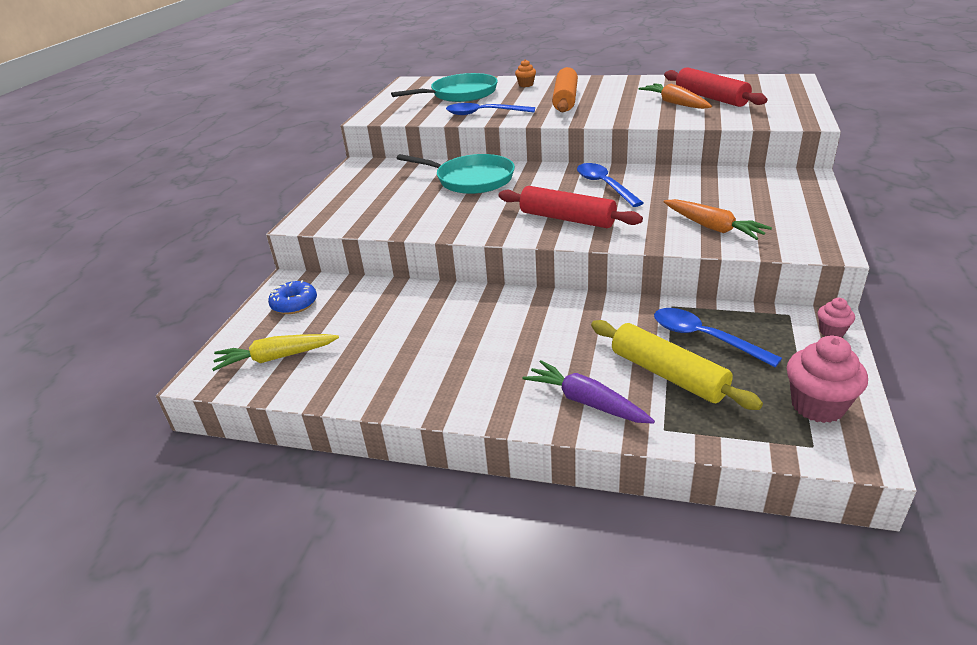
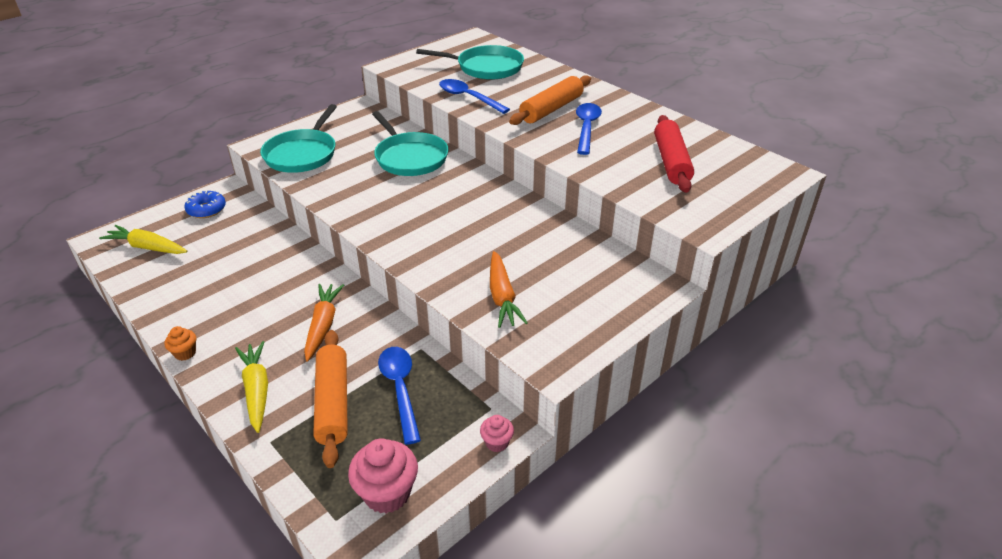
camera: 30 degrees right, 5 degrees up
(363, 212) = (302, 154): none -> turquoise pan
(526, 85) = (549, 78): orange cupcake -> orange cupcake (185, 353)
(567, 219) = (415, 230): red rolling pin -> none
(586, 402) = (257, 390): purple carrot -> yellow carrot
(604, 185) = (490, 211): blue spoon -> blue spoon (586, 128)
(668, 374) = (333, 403): yellow rolling pin -> orange rolling pin
(675, 103) = (629, 154): orange carrot -> orange carrot (323, 325)

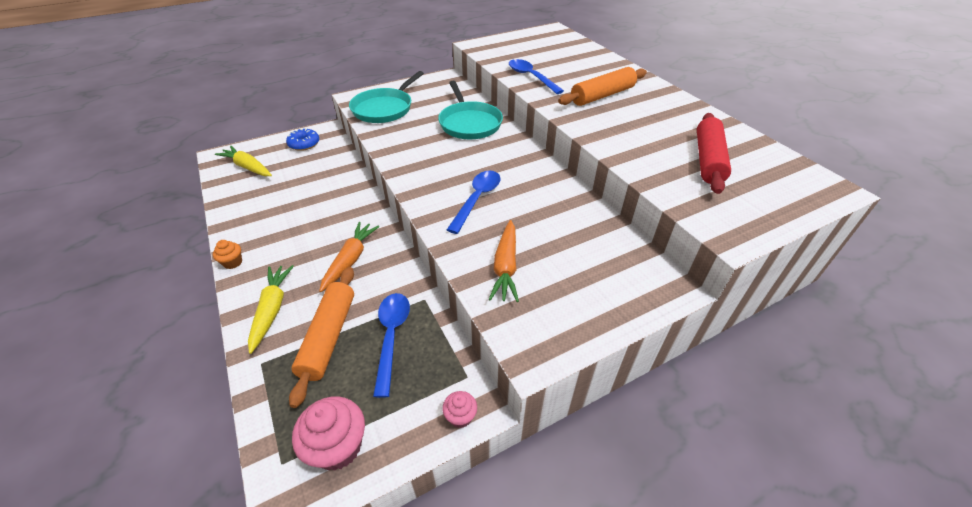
camera: 15 degrees right, 5 degrees up
(486, 67) = (555, 54): turquoise pan -> none
(586, 128) = (630, 116): blue spoon -> blue spoon (477, 199)

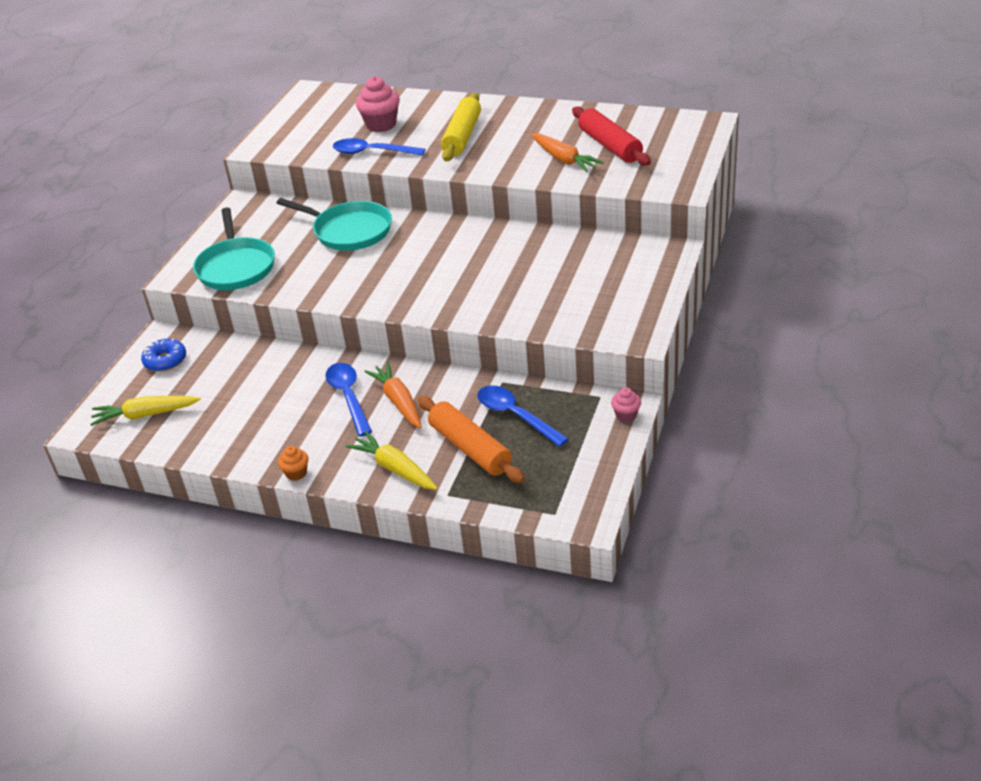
camera: 40 degrees left, 5 degrees down
(338, 447) = (576, 481): pink cupcake -> pink cupcake (381, 125)
(477, 199) = (460, 282): blue spoon -> blue spoon (348, 397)
(505, 267) = (552, 307): orange carrot -> orange carrot (564, 159)
(602, 95) = (462, 136): orange rolling pin -> yellow rolling pin

